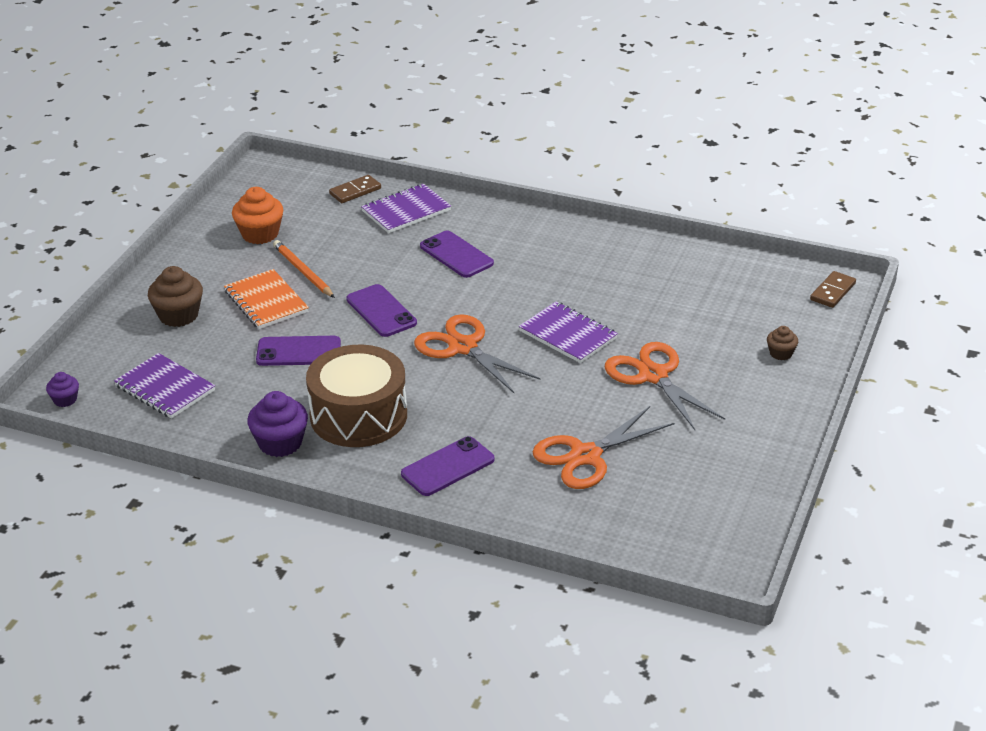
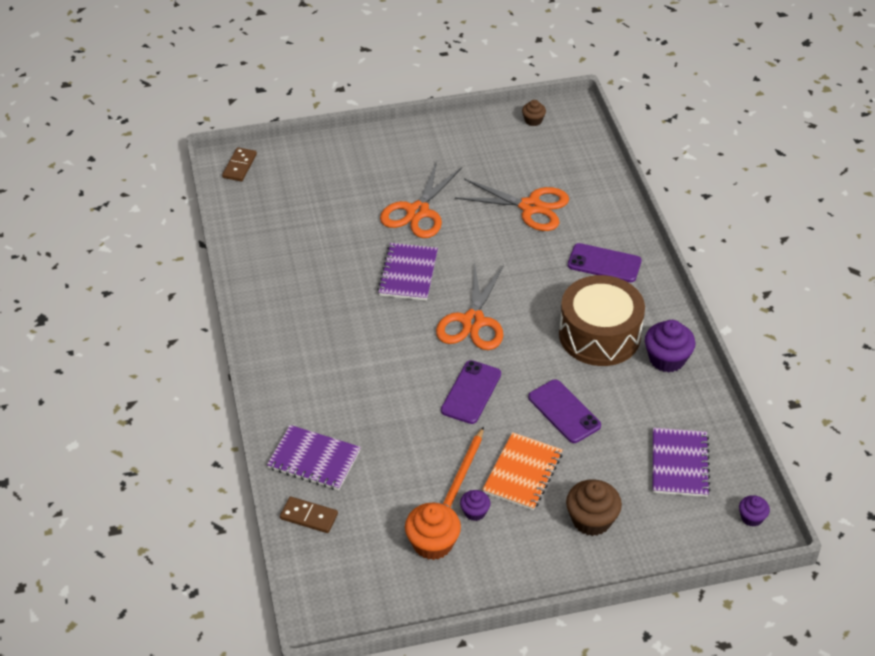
camera: 125 degrees left, 10 degrees up
(261, 263) = (475, 512): none -> purple cupcake
(456, 255) = (355, 389): purple phone -> none
(781, 353) = (338, 164): brown cupcake -> brown cupcake (533, 120)
(832, 291) = (239, 166): brown domino -> brown domino turned 75 degrees counterclockwise

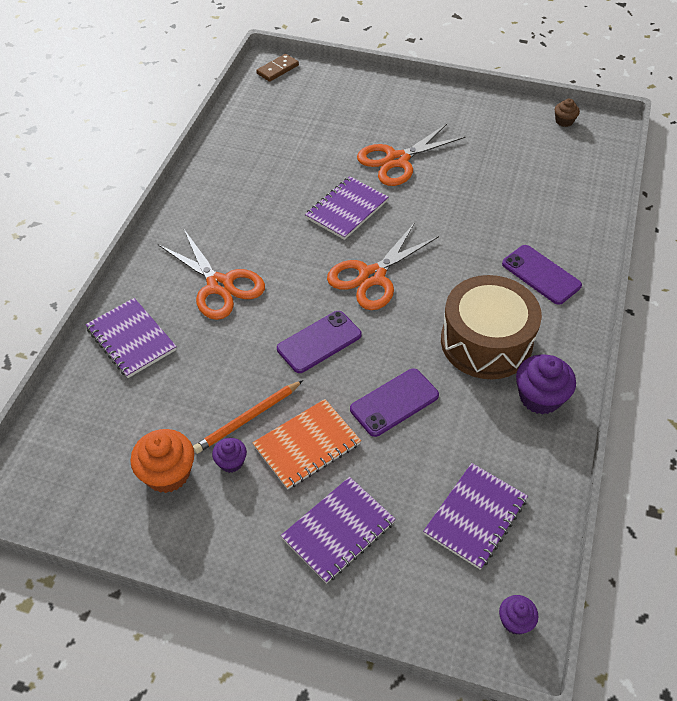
camera: 30 degrees right, 5 degrees up
(309, 516) = (83, 390): brown domino -> none
(530, 207) = (505, 195): orange scissors -> orange scissors (219, 285)
(564, 411) = (394, 402): purple phone -> purple phone turned 60 degrees clockwise
(591, 520) = (338, 530): brown cupcake -> purple notebook

